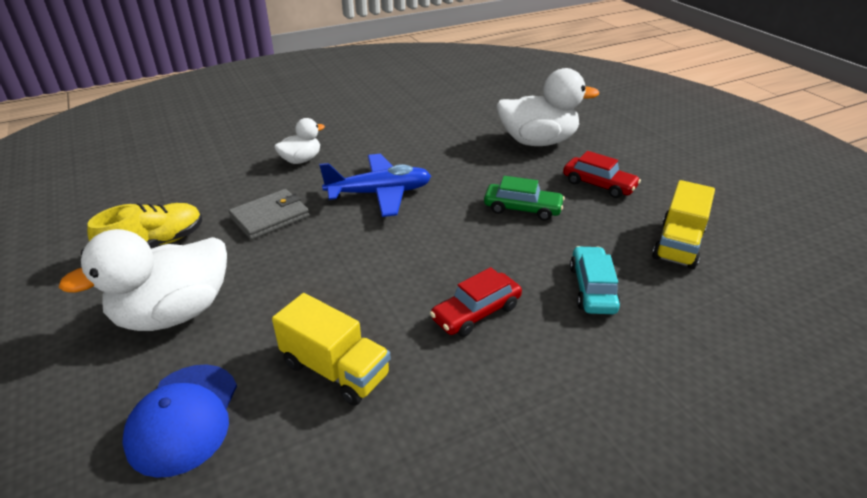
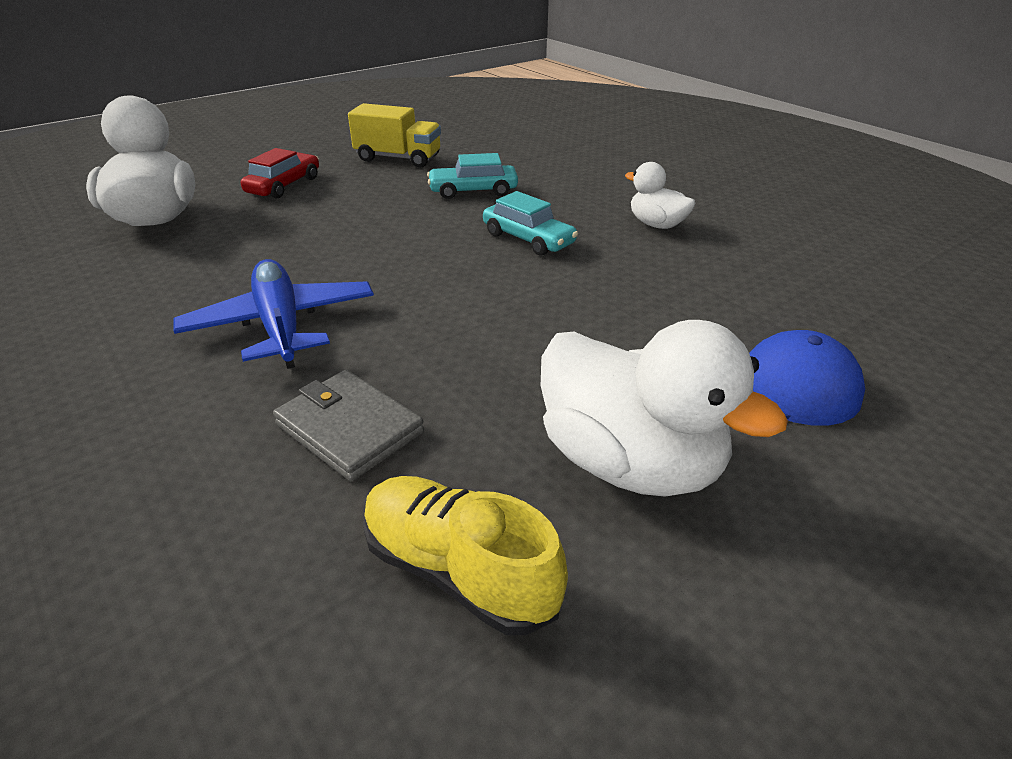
camera: 100 degrees left, 0 degrees up
(301, 160) = (123, 440): white duck -> white duck (656, 224)
(335, 369) = (648, 304): yellow truck -> none
(476, 312) = (528, 239): red car -> turquoise car
(522, 209) = (333, 223): green car -> none

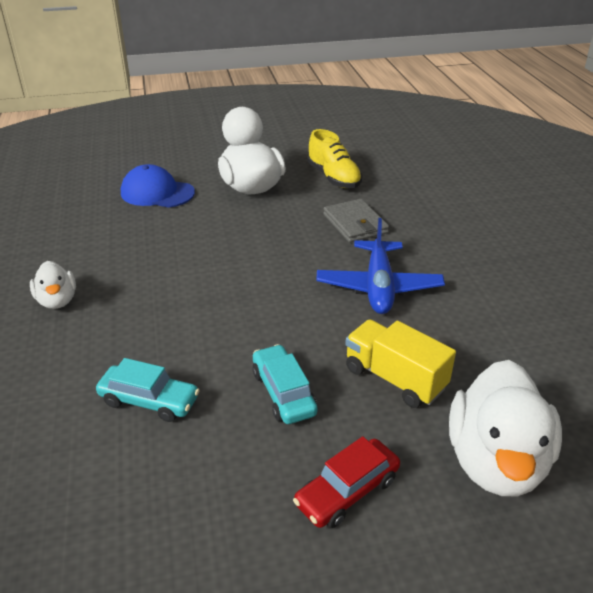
camera: 155 degrees left, 0 degrees up
(398, 158) = (175, 520): yellow truck -> yellow truck (395, 378)
(528, 239) = (167, 315): turquoise car -> turquoise car (283, 392)

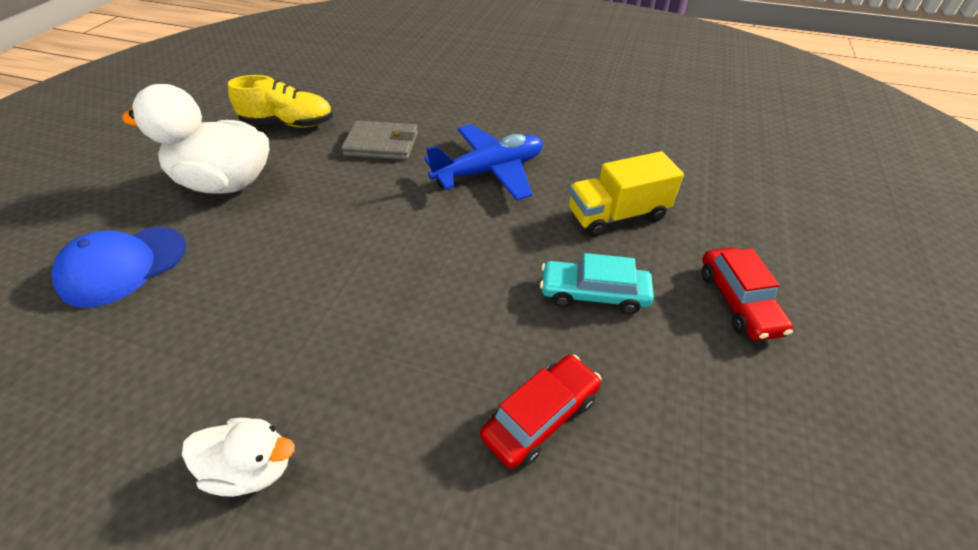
camera: 60 degrees left, 10 degrees up
(149, 401) = (541, 417): turquoise car -> red car
(378, 287) = (489, 171): blue plane -> blue plane turned 60 degrees counterclockwise
(496, 461) = (734, 205): white duck -> none

